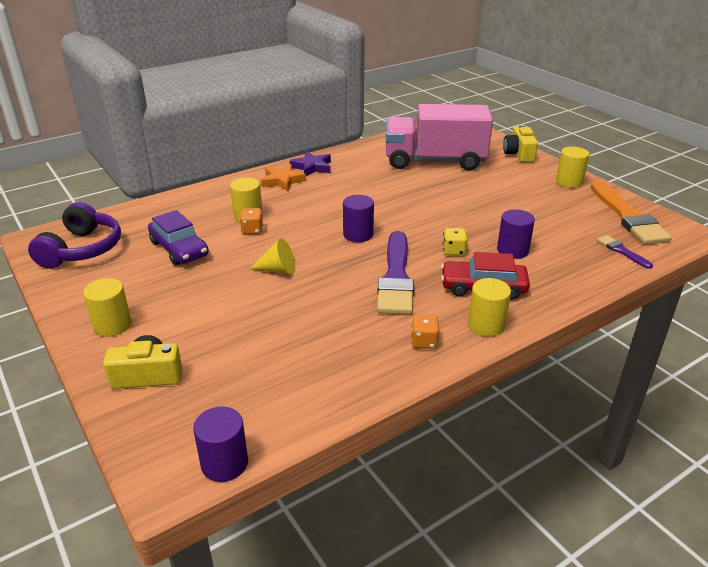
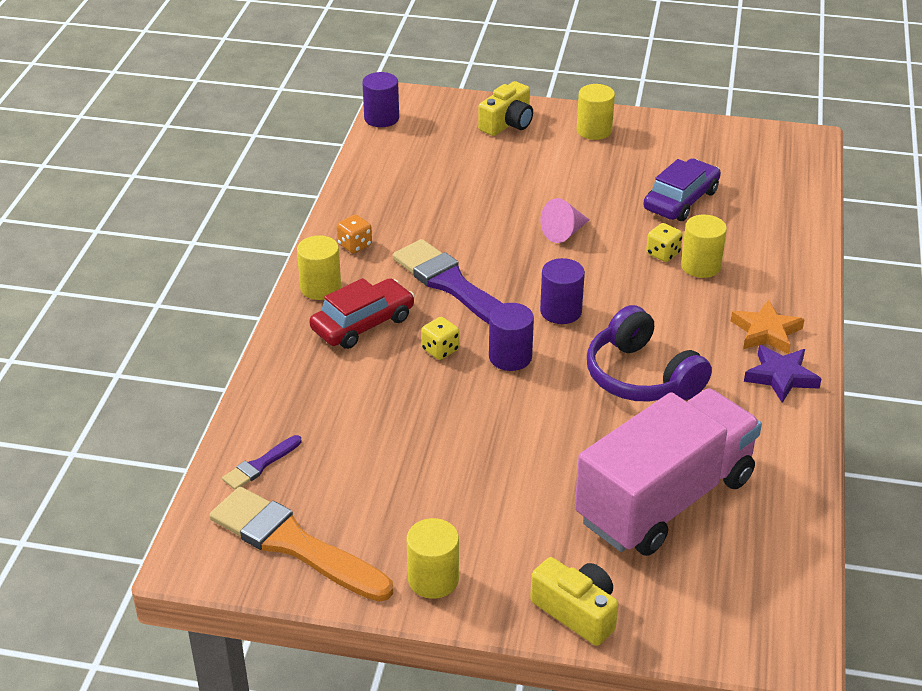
camera: 135 degrees right, 5 degrees up
(81, 249) = (750, 154): purple headphones -> purple headphones (641, 376)
(179, 249) = (681, 200): purple car -> purple car turned 120 degrees clockwise
(252, 230) = (663, 254): orange dice -> yellow dice
(278, 270) = (564, 233): yellow cone -> pink cone
(512, 250) = (381, 389): purple cylinder -> purple cylinder (510, 357)
(622, 251) = (260, 465): purple brush -> purple brush turned 120 degrees clockwise

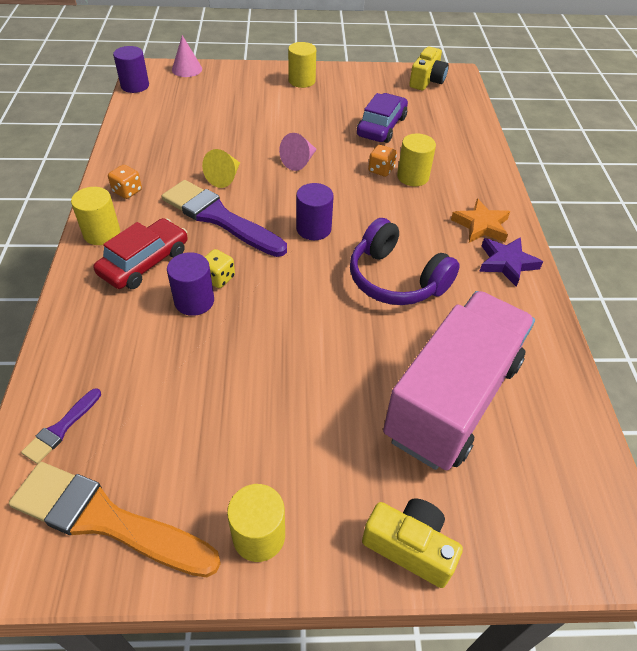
camera: 15 degrees left, 10 degrees up
(449, 102) = (187, 69): none -> pink cone
(470, 242) = (225, 177): none -> yellow cone
(507, 123) = (235, 81): yellow camera -> yellow camera (427, 80)
(510, 357) = (281, 276): purple cylinder -> purple cylinder (194, 301)
(663, 254) = (381, 170): yellow dice -> orange dice

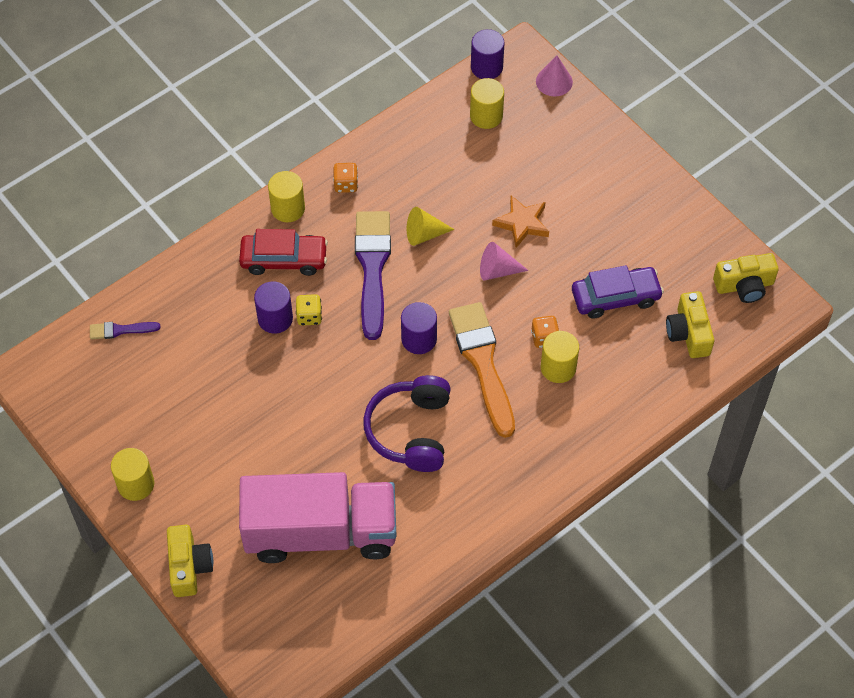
camera: 55 degrees right, 10 degrees up
(106, 520) = (86, 402): orange brush -> orange brush (482, 363)
(302, 81) = (630, 183): yellow cylinder -> yellow cylinder (486, 116)
(441, 114) = (688, 333): none -> yellow camera
(481, 225) = (535, 456): orange star -> orange star (522, 223)
(506, 263) = (501, 499): purple star -> none

